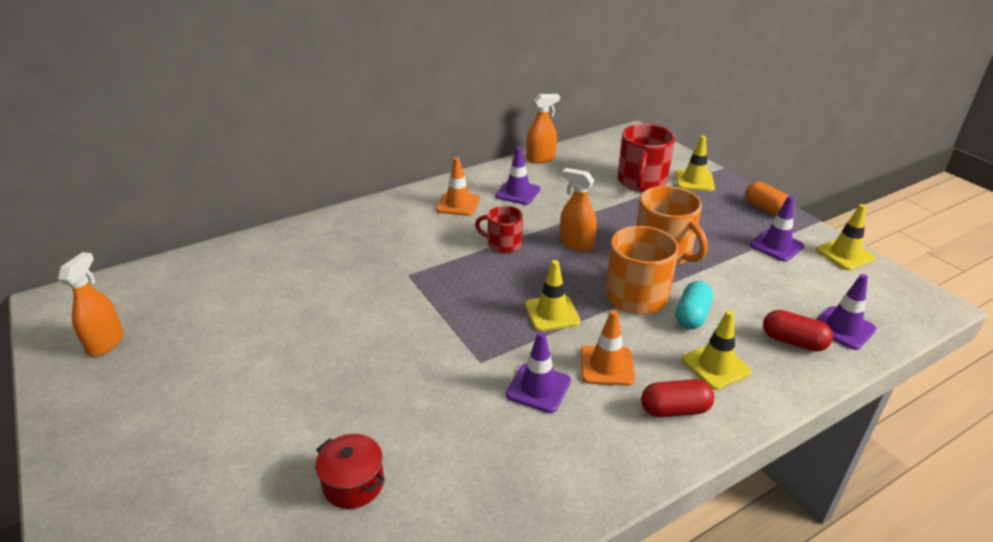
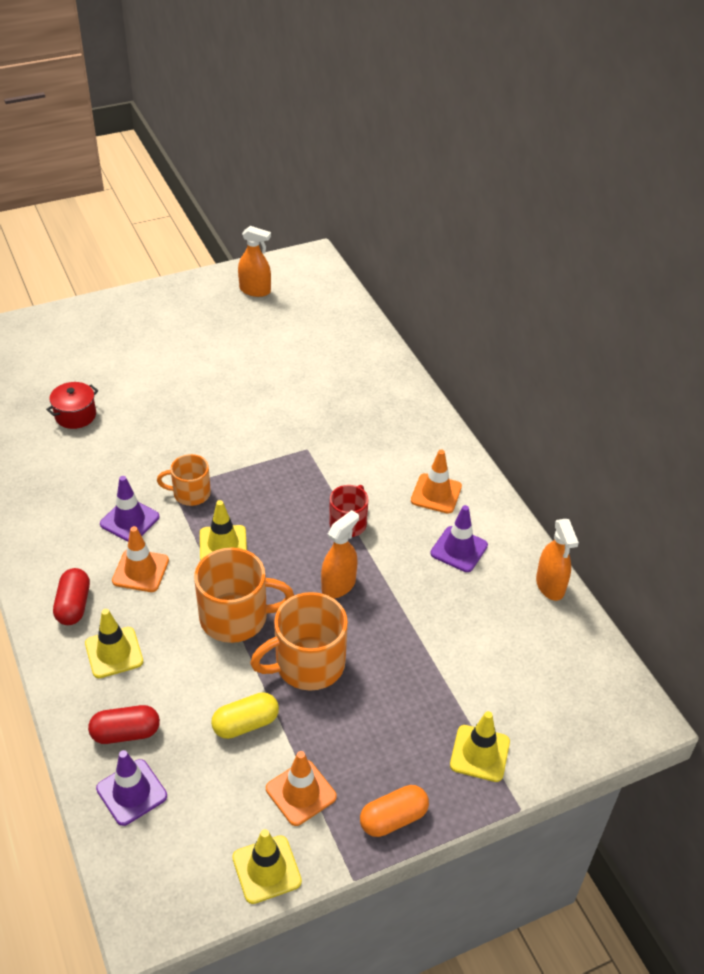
camera: 95 degrees right, 10 degrees up
(486, 346) = (190, 493): none -> orange mug
(641, 182) = (480, 686): red mug -> none
(692, 316) = (190, 656): turquoise capsule -> none
(738, 276) = (245, 724): none -> yellow capsule
(776, 245) = (301, 793): purple traffic cone -> orange traffic cone
(793, 341) = (126, 733): red capsule -> red capsule turned 45 degrees clockwise

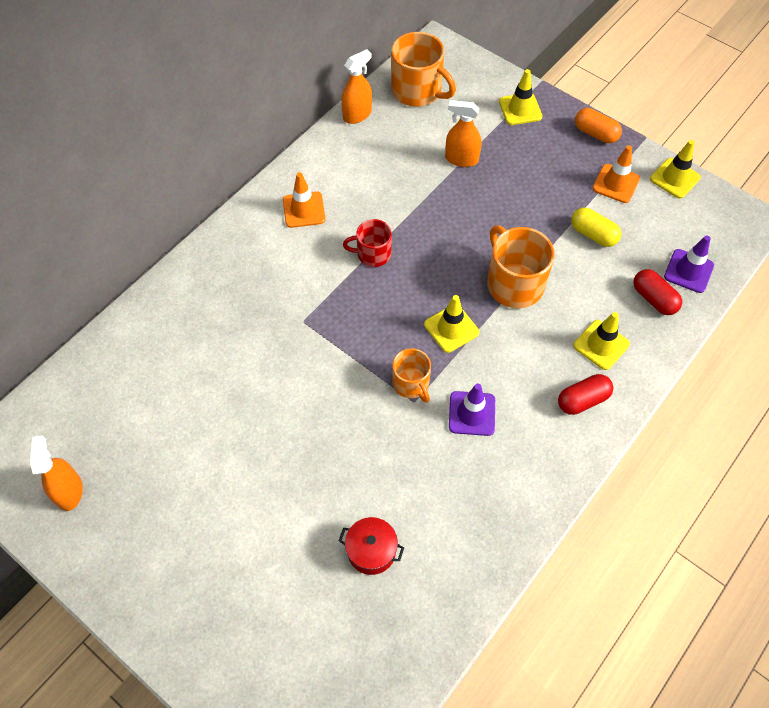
camera: 115 degrees left, 15 degrees up
(140, 571) = (517, 372): orange traffic cone -> none
(308, 664) = (521, 221): orange mug -> orange mug (417, 91)
(338, 585) = (440, 233): orange spray bottle -> orange spray bottle (461, 159)
(459, 549) = (355, 175): purple traffic cone -> none

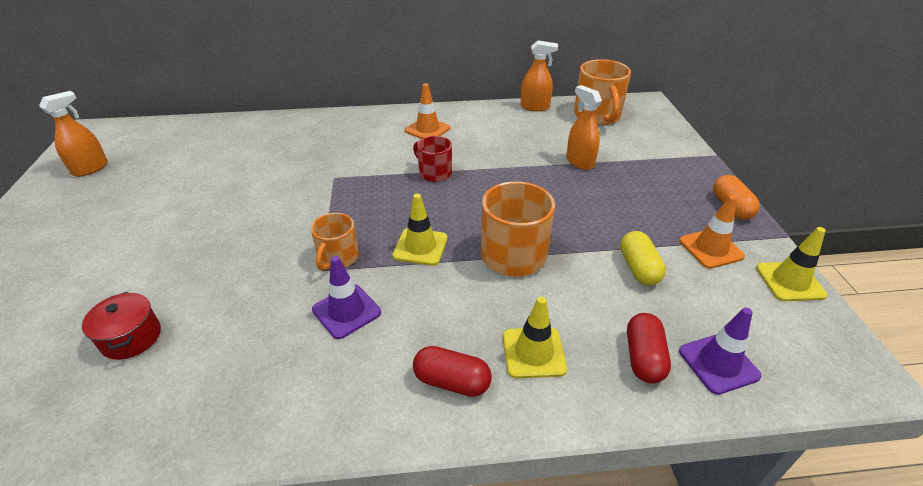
camera: 45 degrees right, 20 degrees down
(520, 109) = (672, 160): yellow traffic cone -> none

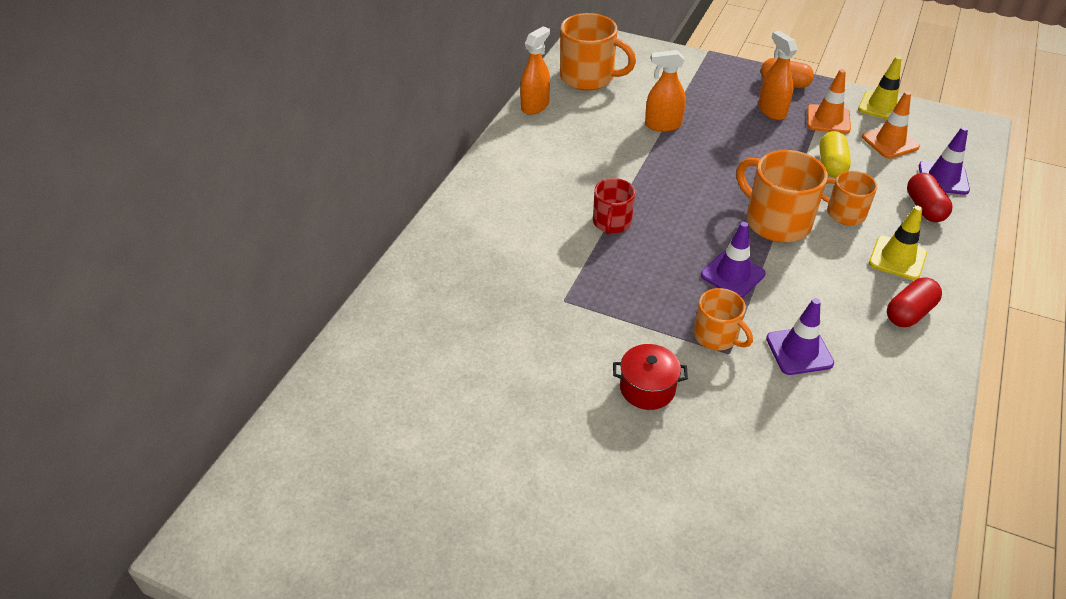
camera: 60 degrees left, 5 degrees up
(90, 168) = (345, 547): orange spray bottle -> orange spray bottle (771, 111)
(131, 337) = (761, 523): red pot -> red pot (647, 388)
(420, 247) = (732, 274): yellow traffic cone -> purple traffic cone
(427, 129) = (516, 196): orange traffic cone -> orange traffic cone (890, 142)
(434, 173) = (611, 222): red mug -> red mug turned 60 degrees counterclockwise
(570, 295) = (844, 213): none -> orange mug
(638, 268) = (831, 164): yellow capsule -> yellow capsule turned 75 degrees clockwise
(643, 357) = (924, 208): red capsule -> red capsule turned 45 degrees clockwise

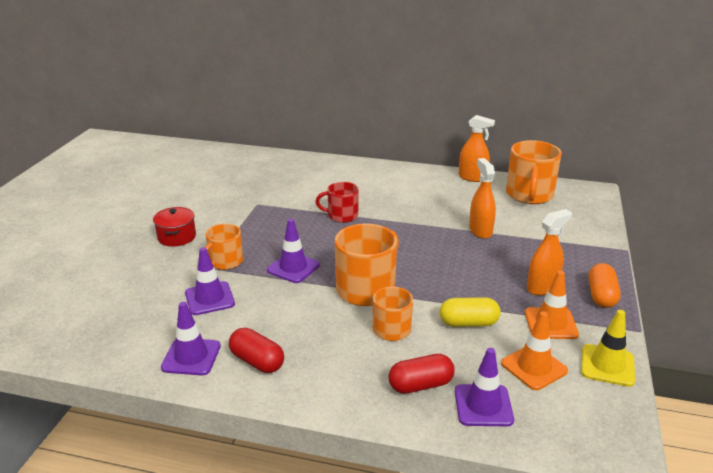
camera: 80 degrees right, 15 degrees down
(897, 258) = (332, 359): yellow traffic cone -> none
(910, 366) = (191, 357): none -> purple traffic cone

